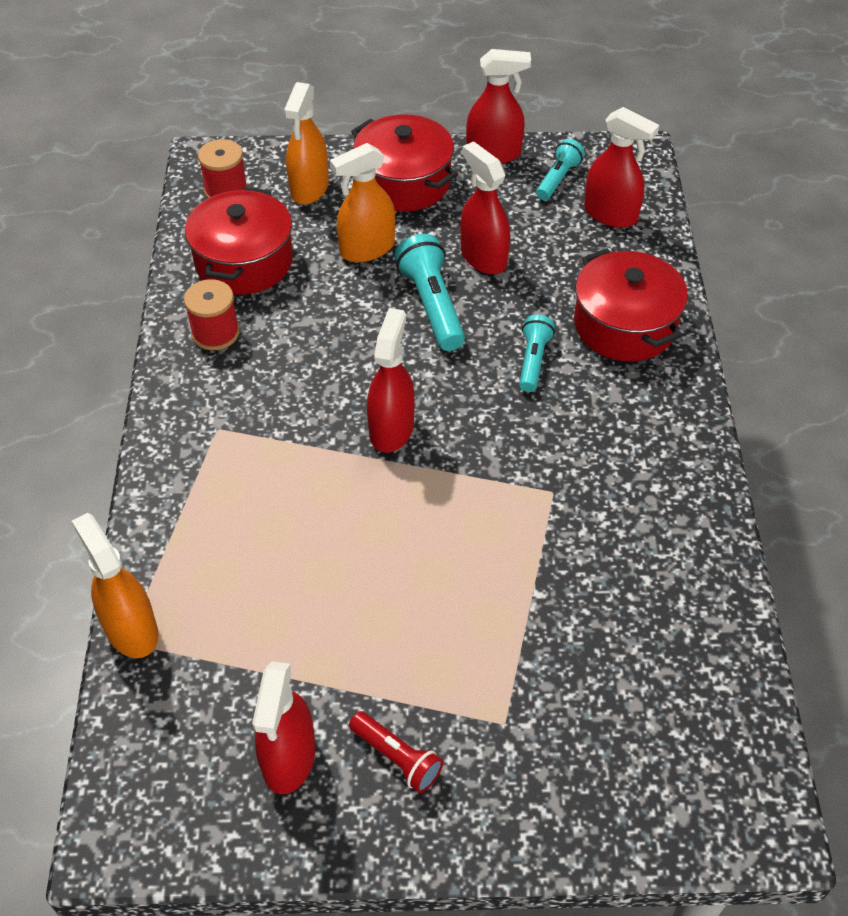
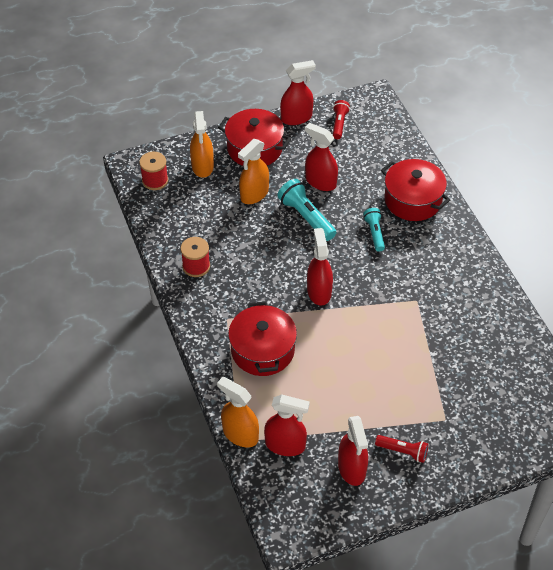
camera: 20 degrees left, 0 degrees up
(244, 261) = (189, 220): red pot -> red pot (262, 350)
(558, 179) = (339, 124): turquoise flashlight -> red flashlight
(611, 214) = (377, 138): red spray bottle -> red spray bottle (285, 445)

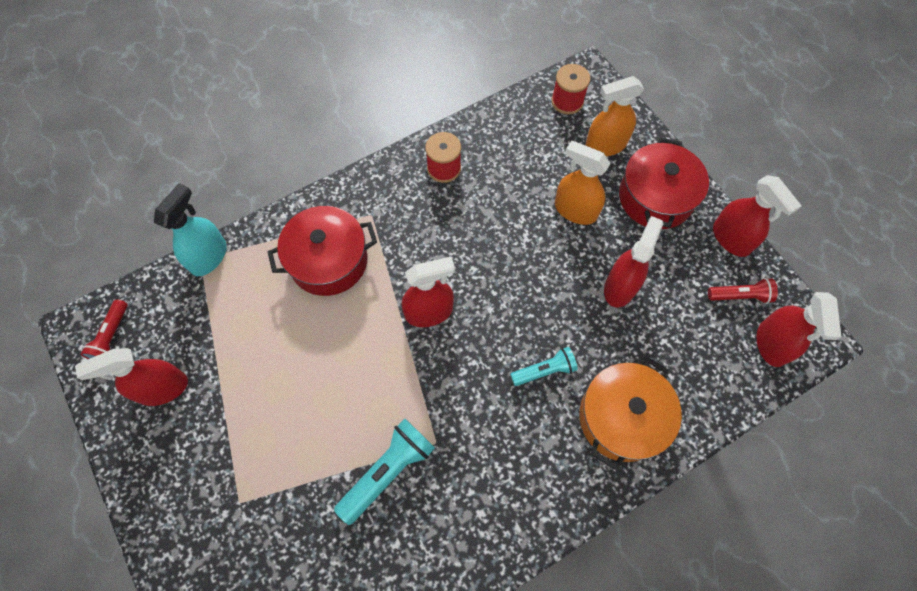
camera: 80 degrees right, 15 degrees up
(240, 434) = (209, 257): orange spray bottle -> turquoise spray bottle
(285, 445) = (195, 307): red spray bottle -> red spray bottle (771, 344)
(306, 217) = (552, 278): turquoise flashlight -> turquoise flashlight (388, 471)
(403, 451) = (188, 449): red flashlight -> red flashlight (112, 336)
(413, 200) = (621, 418): red pot -> orange pot

